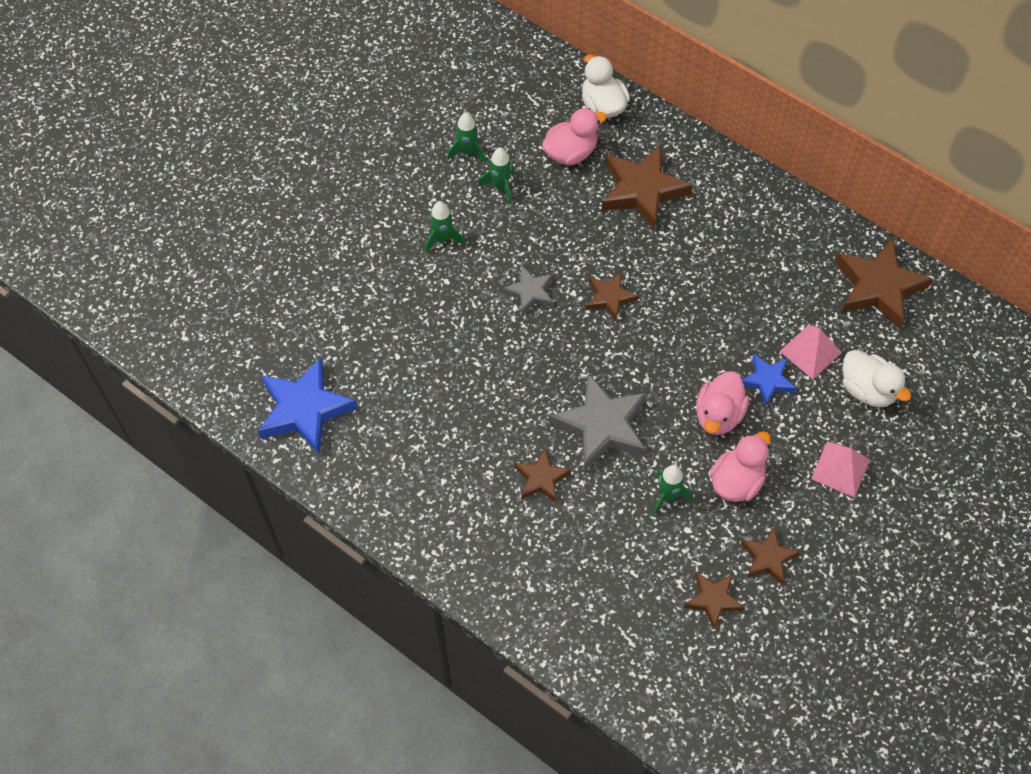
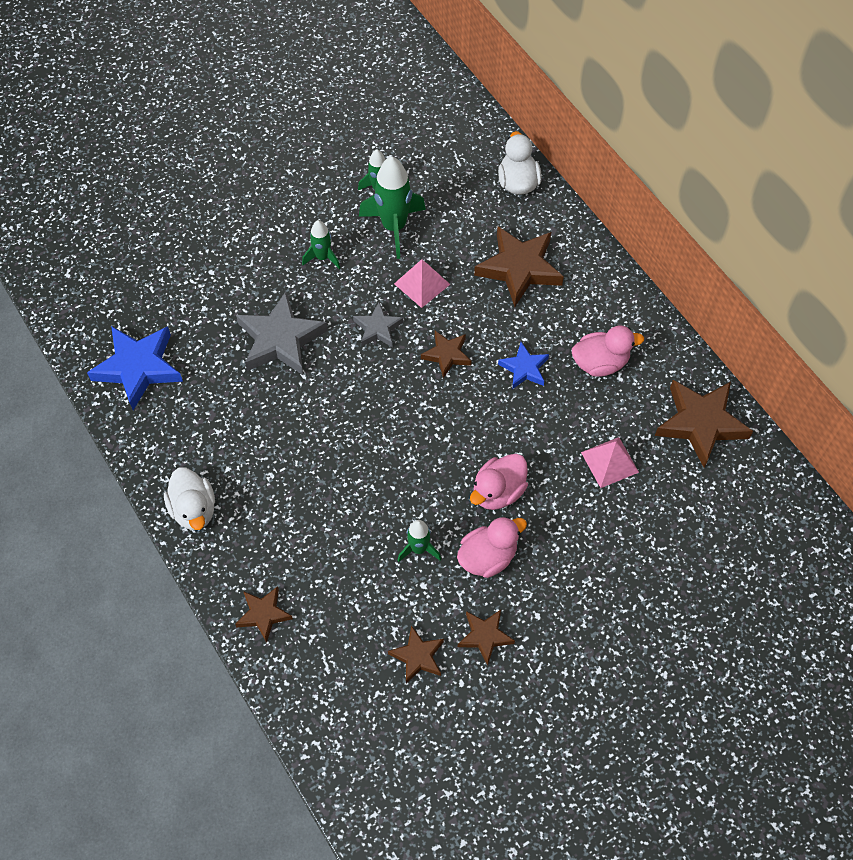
camera: 20 degrees right, 0 degrees up
(500, 186) = (394, 227): green rocket -> green rocket, size x1.78
(541, 479) = (313, 495): brown star -> brown star (263, 614)
(570, 153) = (470, 216): pink duck -> pink duck (600, 363)
(602, 426) = (388, 467): grey star -> grey star (280, 340)
(767, 381) = (557, 475): blue star -> blue star (524, 368)
(840, 469) = (589, 578): pink pyramid -> pink pyramid (422, 284)
(867, 390) = (647, 514): white duck -> white duck (194, 509)

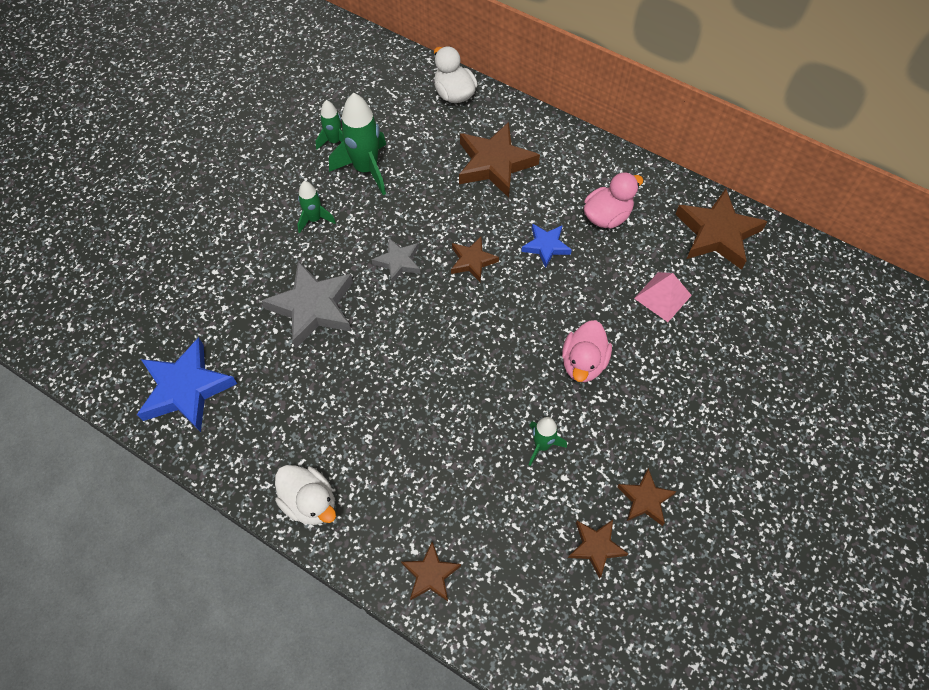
camera: 25 degrees left, 0 degrees up
(422, 284) = (417, 208): pink pyramid -> none
(488, 557) = (607, 425): pink duck -> none

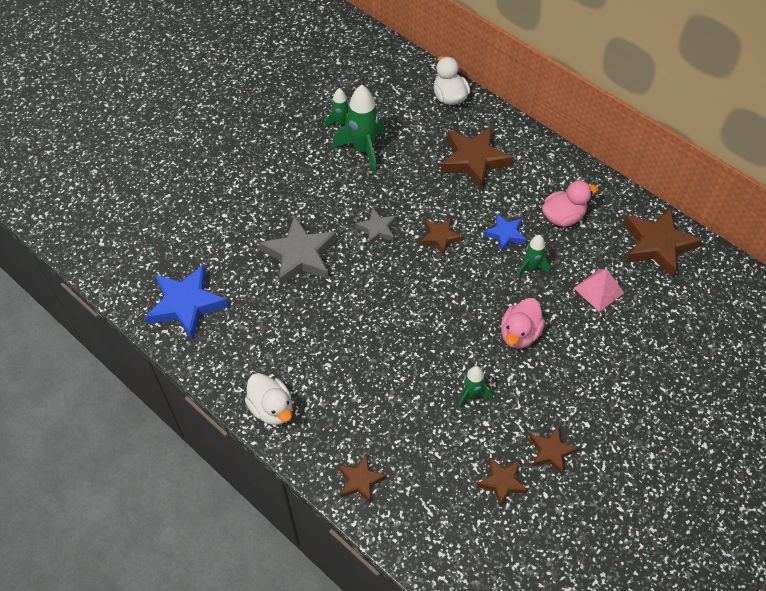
camera: 10 degrees right, 5 degrees down
(314, 219) = (313, 185): green rocket -> green rocket (531, 267)

